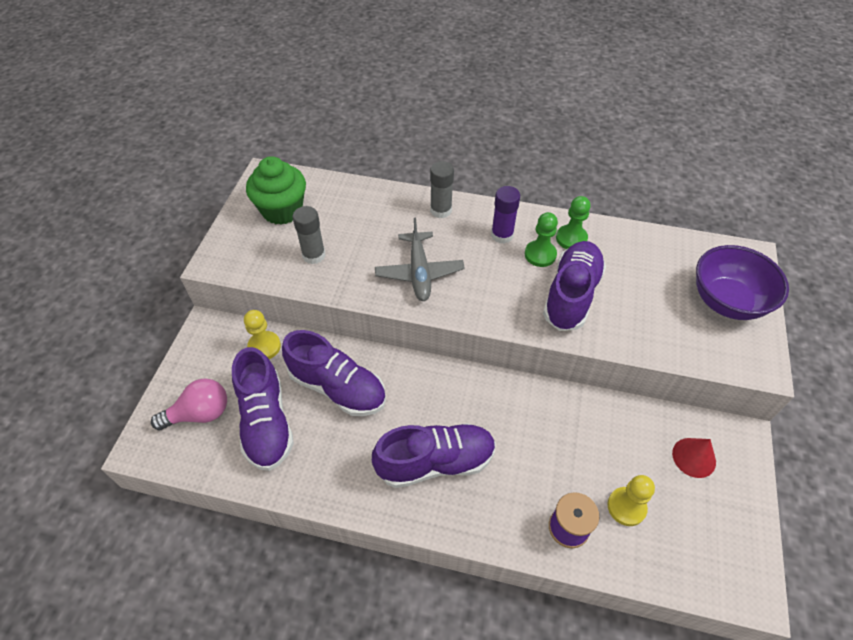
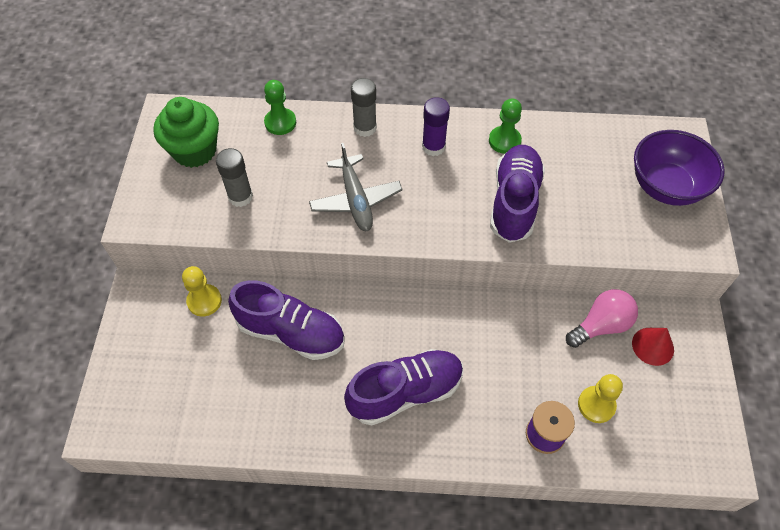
camera: 10 degrees left, 5 degrees up
(200, 414) = (152, 383): pink light bulb -> pink light bulb (601, 325)
(266, 421) = (224, 380): purple shoe -> none
(540, 254) = (476, 163): green pawn -> green pawn (280, 122)

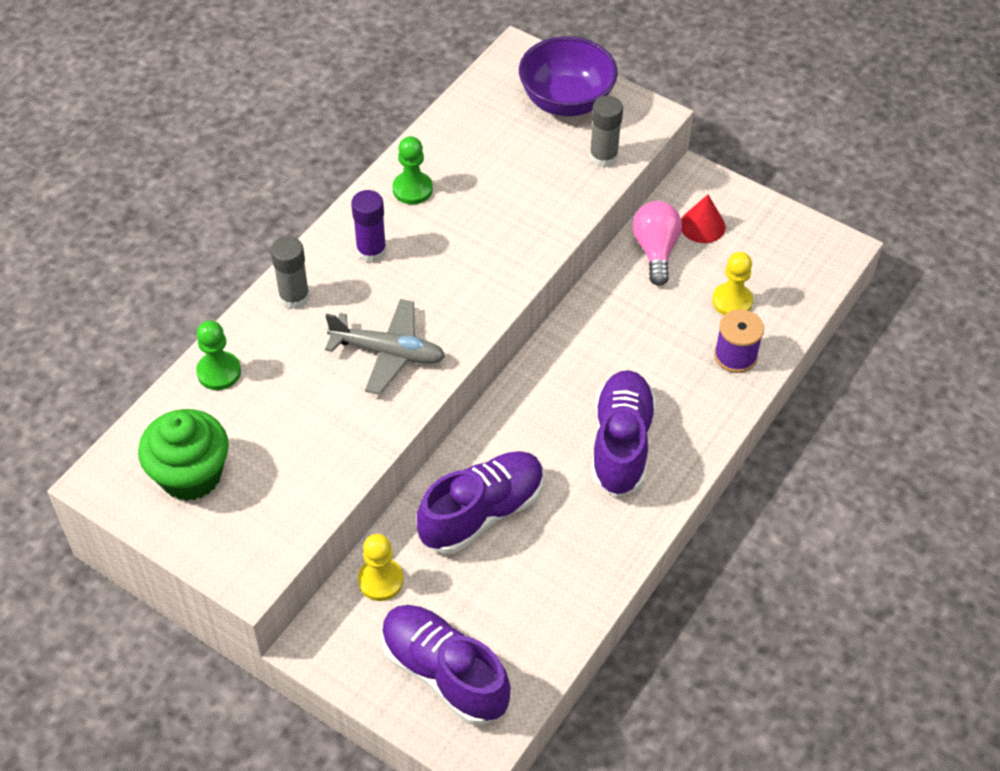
camera: 60 degrees left, 5 degrees down
(240, 197) = (299, 457): grey glue stick -> grey glue stick (603, 157)
(514, 202) = (495, 223): purple shoe -> purple shoe (444, 673)

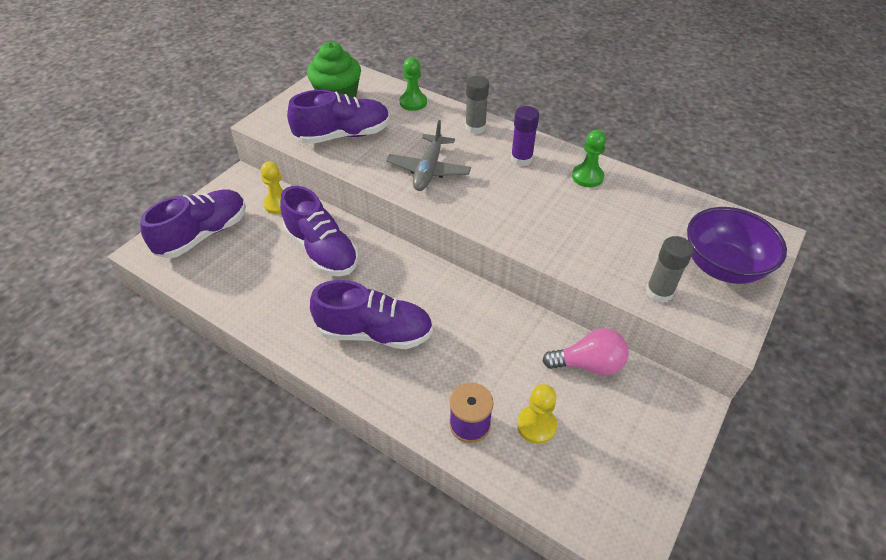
camera: 90 degrees right, 5 degrees down
(296, 459) = (343, 135): none -> purple shoe
(702, 225) = (629, 405): red cone -> none

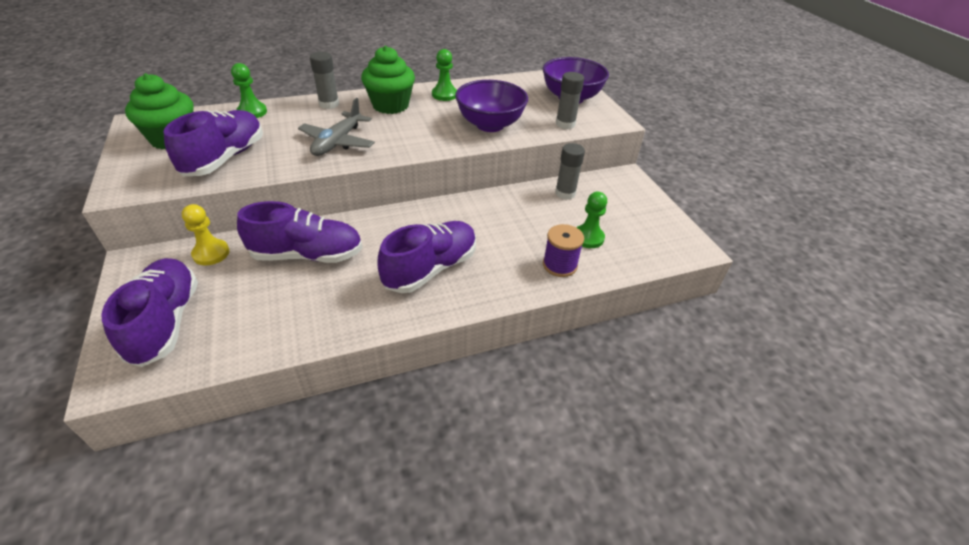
camera: 55 degrees left, 5 degrees down
(428, 170) = (338, 142): grey plane -> grey plane turned 60 degrees clockwise
(521, 159) = (390, 105): purple glue stick -> green cupcake
(536, 425) = (588, 238): yellow pawn -> green pawn
(577, 238) = (490, 125): none -> purple bowl
(588, 364) = (565, 193): pink light bulb -> grey glue stick

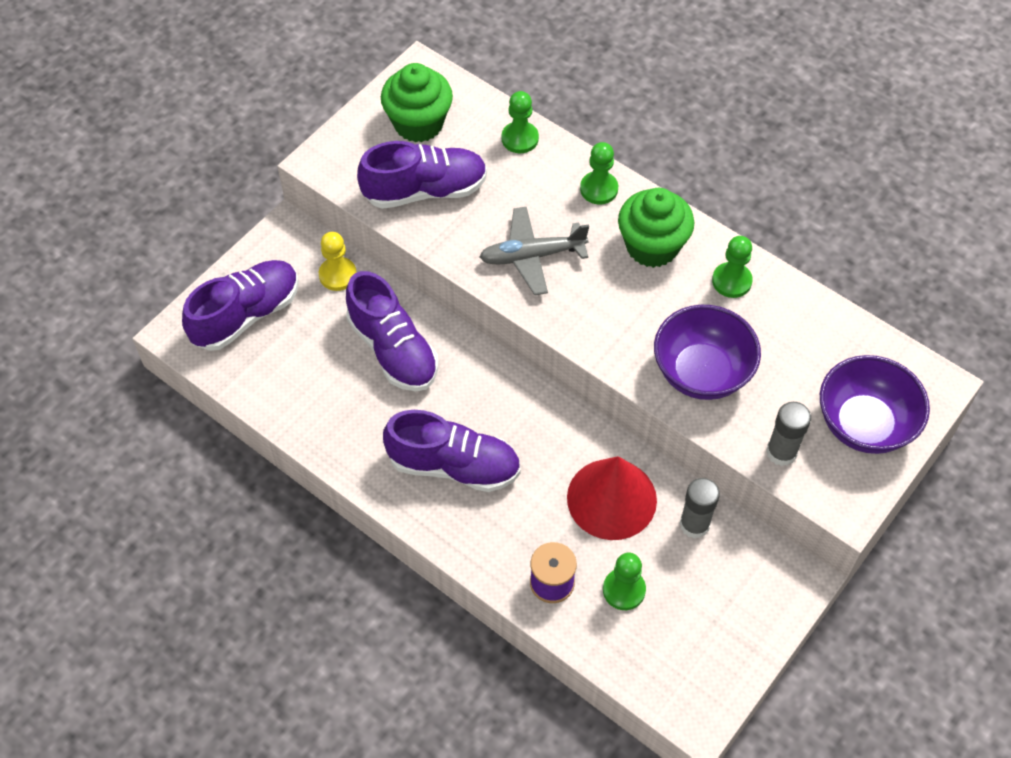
camera: 60 degrees right, 15 degrees up
(329, 104) = (599, 189): grey glue stick -> green pawn
(521, 214) = (611, 498): none -> red cone

